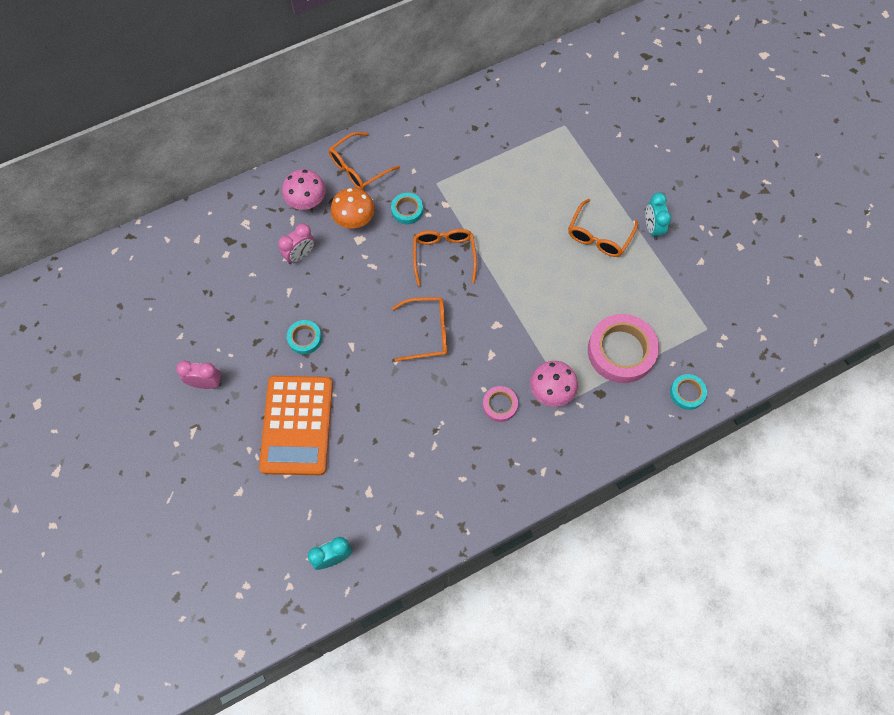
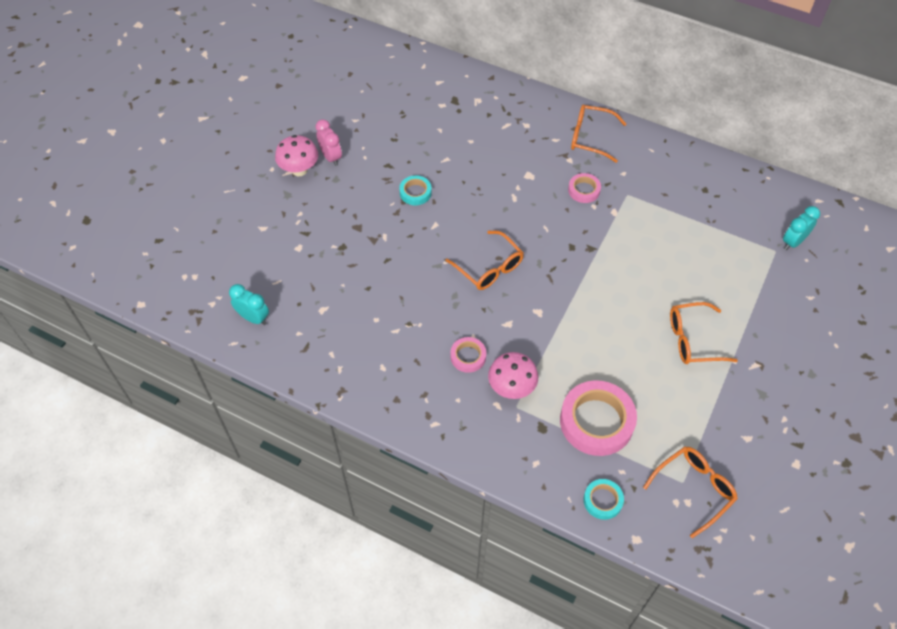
camera: 55 degrees right, 10 degrees down
(297, 425) = (341, 231): orange calculator -> none
(300, 255) = (481, 148): pink clock -> none
(307, 202) = (529, 125): pink mushroom -> pink mushroom (299, 170)
(354, 220) = (542, 163): orange mushroom -> none
(407, 210) = (584, 190): turquoise tape -> pink tape
(444, 256) = (566, 239): orange glasses -> orange glasses (693, 489)
(652, 228) = (742, 378): turquoise clock -> turquoise clock (793, 242)

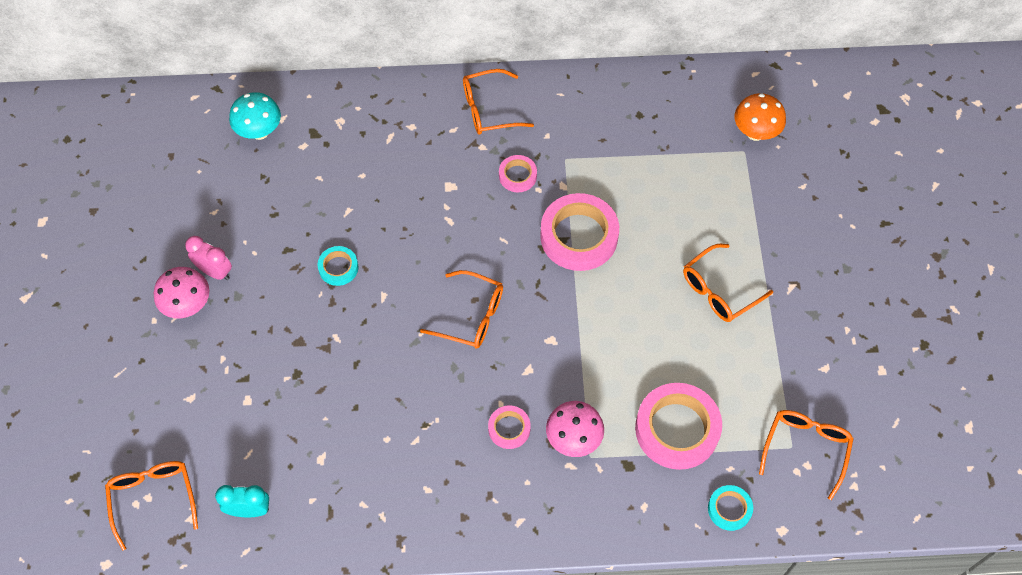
camera: 30 degrees left, 5 degrees up
(197, 279) = (153, 499): none -> orange glasses
(418, 84) = (259, 131): none -> turquoise mushroom
(604, 251) = (579, 236): none -> pink tape
(793, 242) = (755, 133): turquoise clock -> orange mushroom

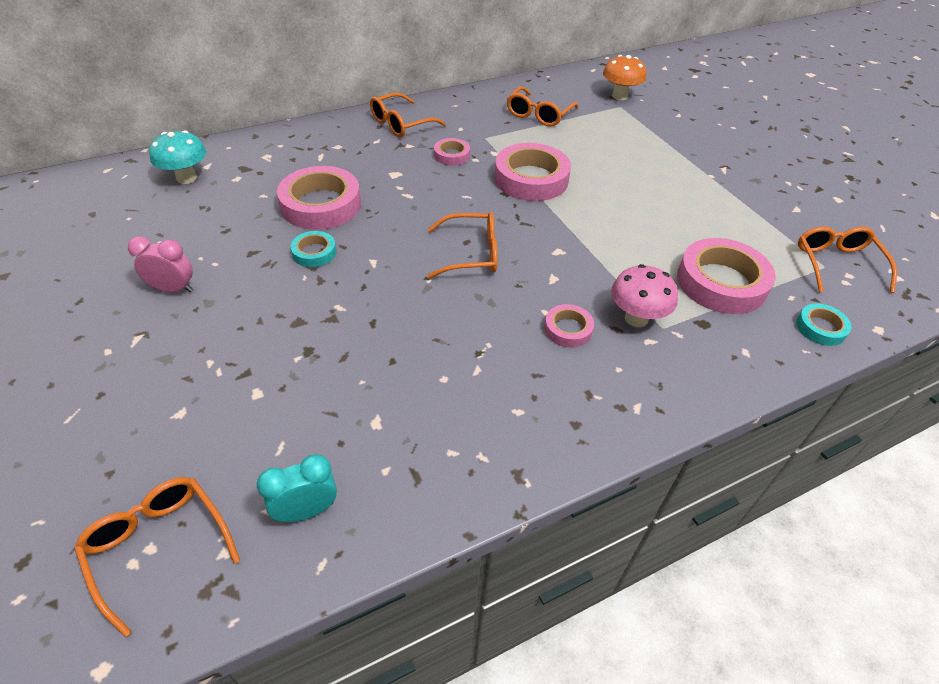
camera: 25 degrees left, 15 degrees down
(188, 305) = (149, 326): pink mushroom -> none
(365, 208) = (321, 205): none -> pink tape
(720, 290) = (672, 183): orange glasses -> orange glasses (539, 114)

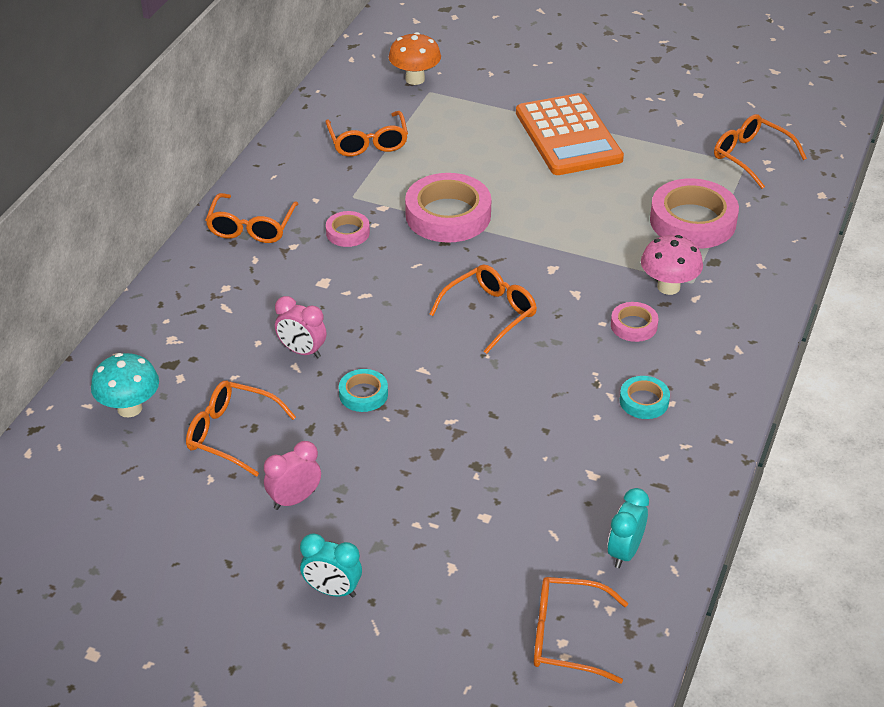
camera: 40 degrees left, 5 degrees down
(93, 366) = (332, 590): none -> turquoise clock
(208, 226) = (232, 434): none -> orange glasses
(321, 205) = (302, 351): pink tape -> pink clock
(688, 175) = (568, 136): none -> orange calculator
(820, 328) = (787, 217): turquoise tape -> turquoise tape (644, 401)

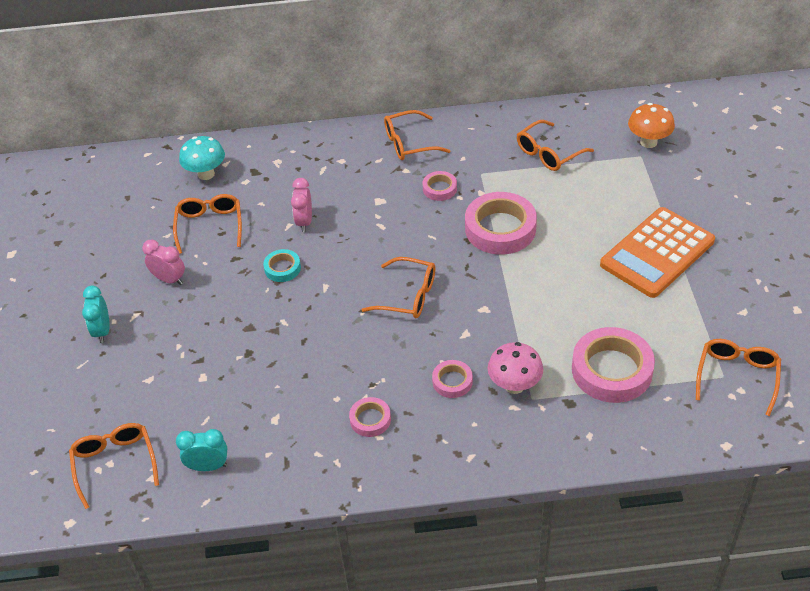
camera: 65 degrees right, 5 degrees up
(644, 401) = (370, 419): turquoise tape -> pink tape

